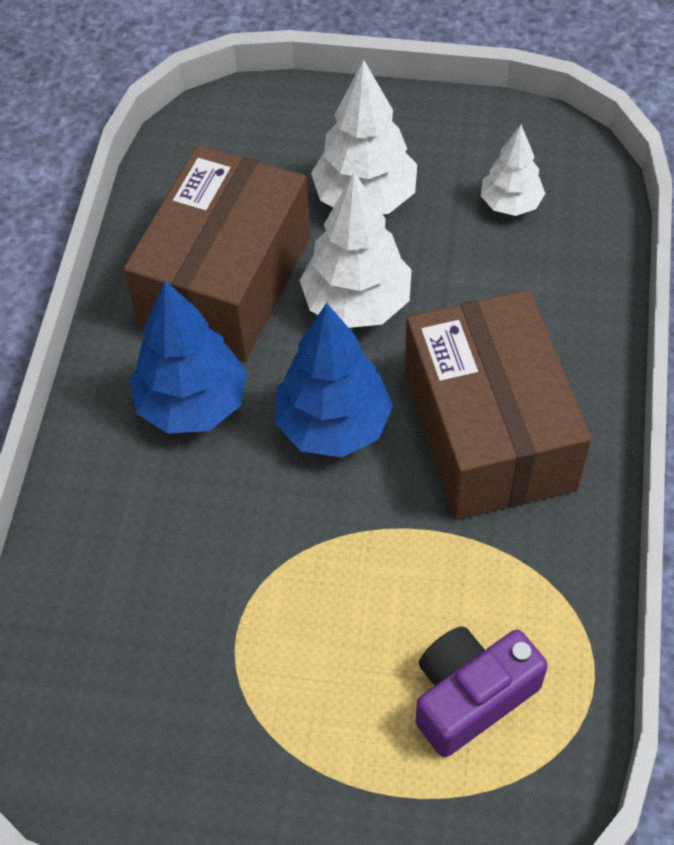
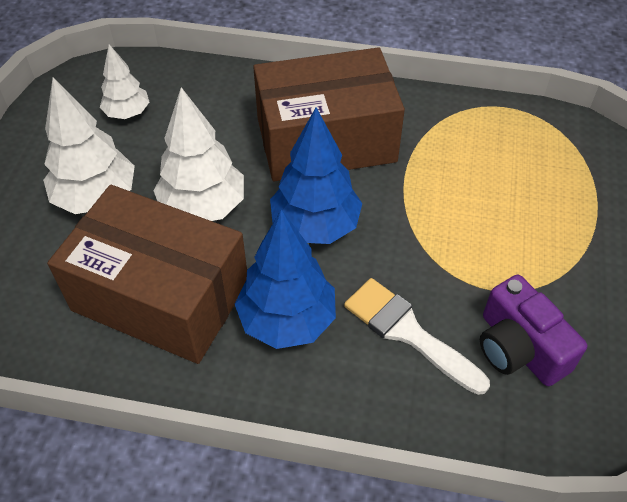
camera: 90 degrees left, 5 degrees down
(173, 530) = (408, 332): none -> white brush
(471, 696) = (524, 163): purple camera -> purple camera (519, 348)

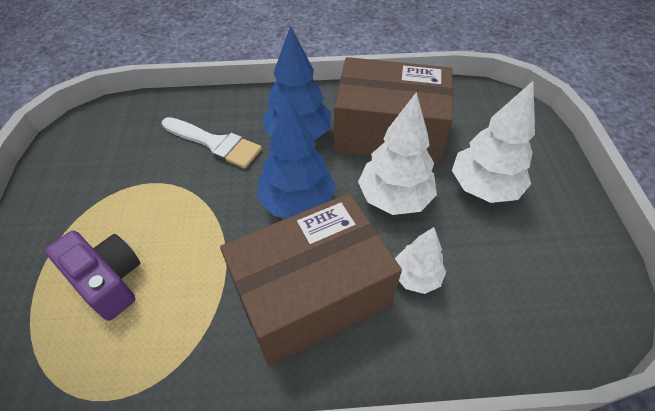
camera: 165 degrees right, 0 degrees up
(127, 113) = (525, 278): white tree -> white tree (416, 277)
(519, 348) = (138, 149): purple camera -> purple camera (108, 280)

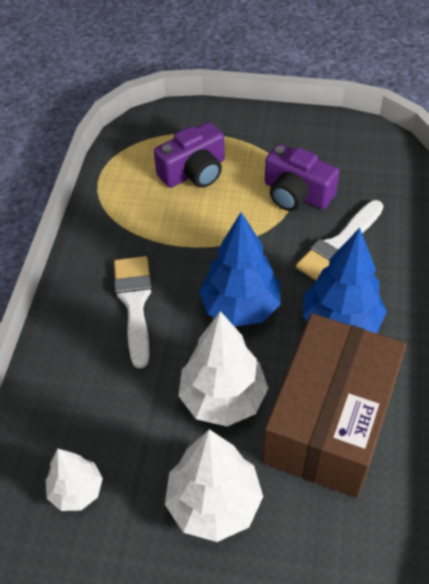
camera: 105 degrees right, 0 degrees up
(149, 181) = (296, 194): none -> purple camera
(311, 294) = (135, 303): brown box -> white brush
(416, 277) = (122, 391): white tree -> white tree (76, 490)

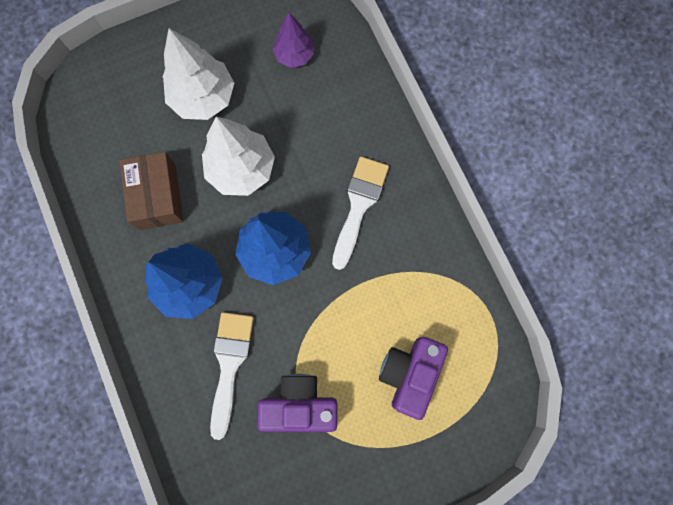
camera: 145 degrees right, 25 degrees up
(76, 490) = (294, 55): white tree -> purple tree
(135, 303) = (359, 206): white brush -> white brush turned 120 degrees counterclockwise
(330, 421) = (157, 196): brown box -> brown box, size x0.58

